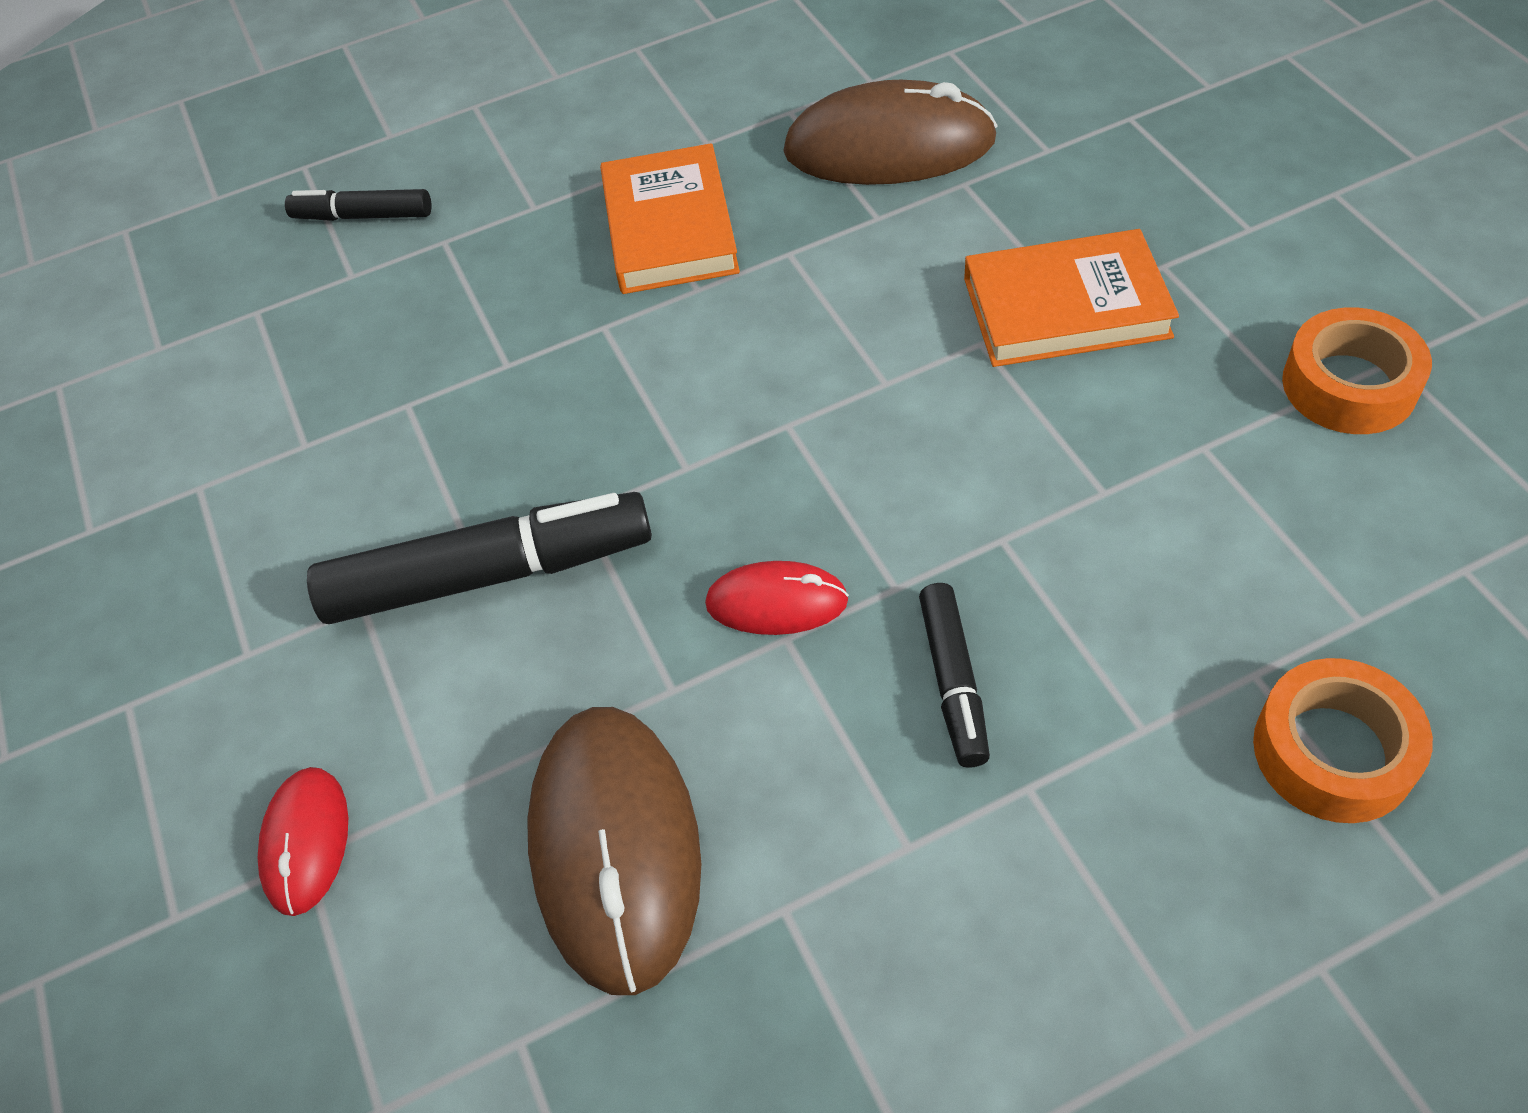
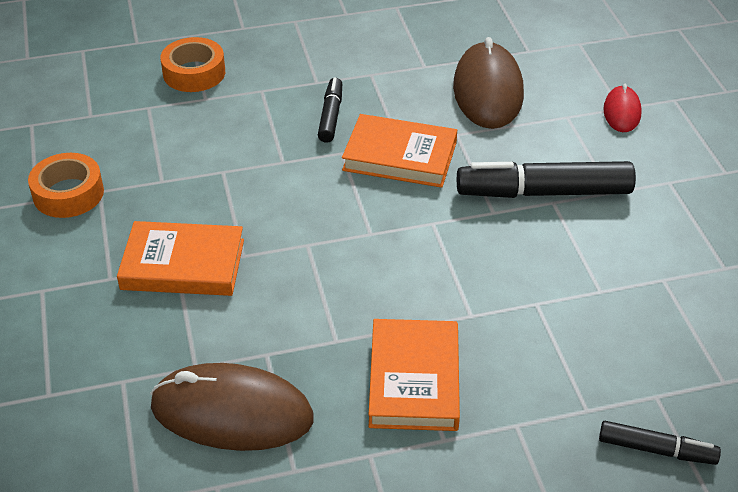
camera: 175 degrees left, 10 degrees down
(776, 602) = (400, 156): red mouse -> orange book

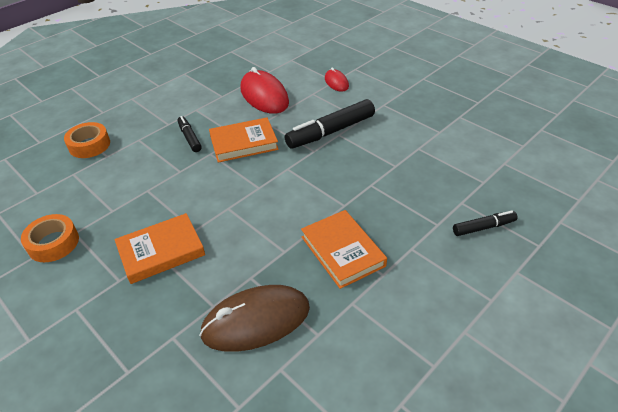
camera: 30 degrees left, 0 degrees up
(488, 90) = (264, 96): brown mouse -> red mouse

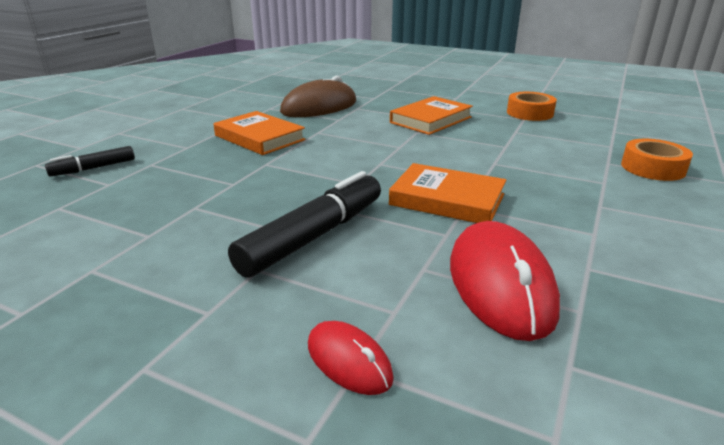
camera: 160 degrees right, 15 degrees down
(189, 138) = (536, 194): black marker -> none
(244, 143) = (447, 200): orange book -> orange book turned 60 degrees clockwise
(264, 96) = (500, 284): red mouse -> red mouse turned 45 degrees clockwise

